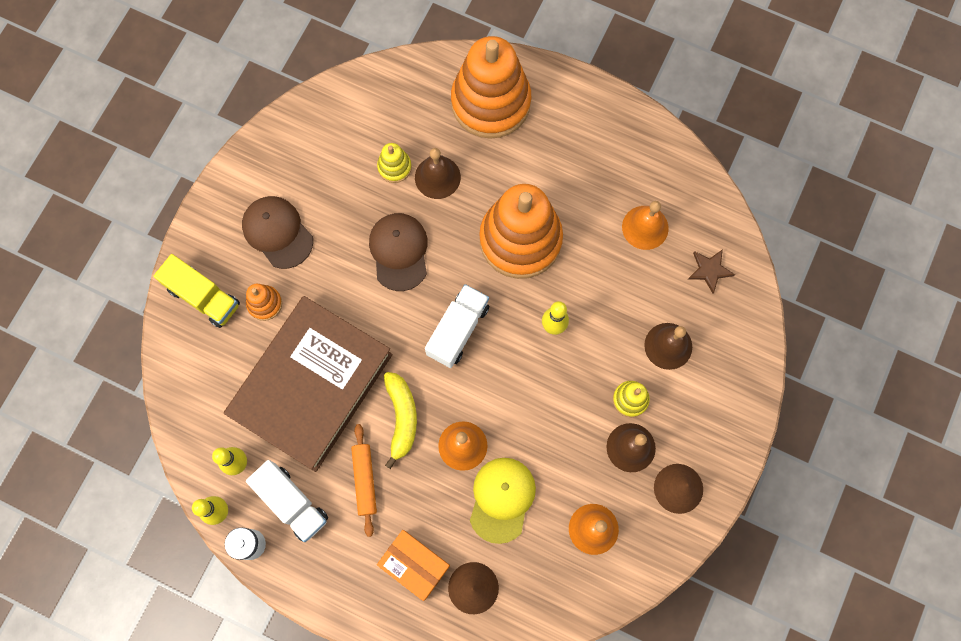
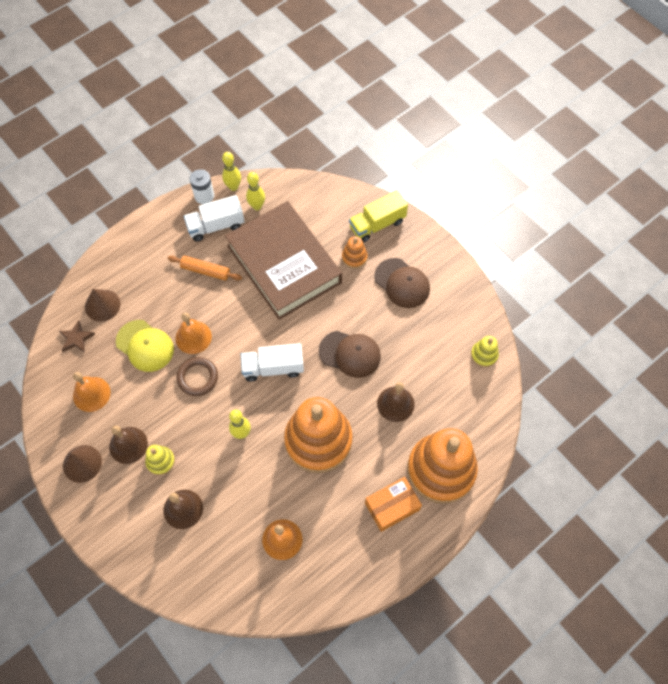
camera: 115 degrees right, 10 degrees down
(277, 232) = (402, 283): brown cap -> brown cap turned 60 degrees clockwise
(394, 167) = (417, 377): yellow stacking toy -> yellow stacking toy (484, 355)
(401, 417) = (233, 308): yellow banana -> none
(414, 565) = (137, 278): orange box -> orange box (392, 506)
(458, 330) = (273, 368): white truck -> white truck turned 120 degrees clockwise
(511, 412) = (197, 377): none -> brown ring
(709, 270) = (222, 572): brown star -> brown star (76, 338)

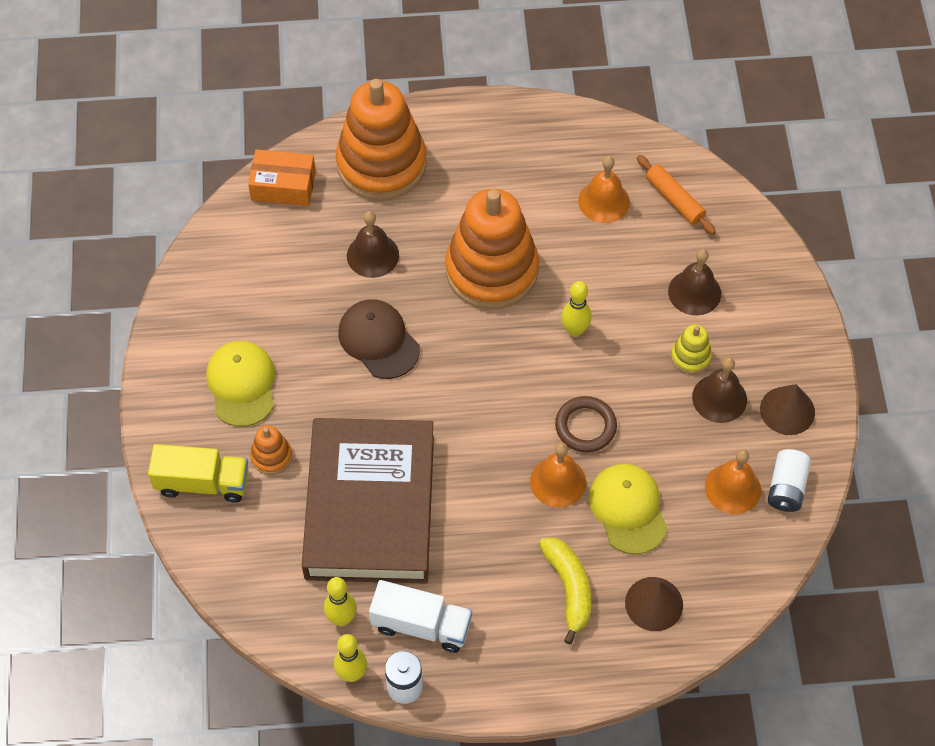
camera: 145 degrees left, 5 degrees down
(59, 413) = (786, 488): none -> white battery
(76, 338) = (715, 577): brown star -> none
(152, 286) = (569, 588): none -> yellow banana
(205, 271) = (482, 565): orange rolling pin -> orange rolling pin (674, 199)
(273, 368) = (484, 381): white truck -> none
(392, 506) = (463, 163): orange box -> orange box (283, 186)
(402, 283) = (241, 384): brown cap -> yellow cap
(484, 355) = (225, 244): yellow stacking toy -> none

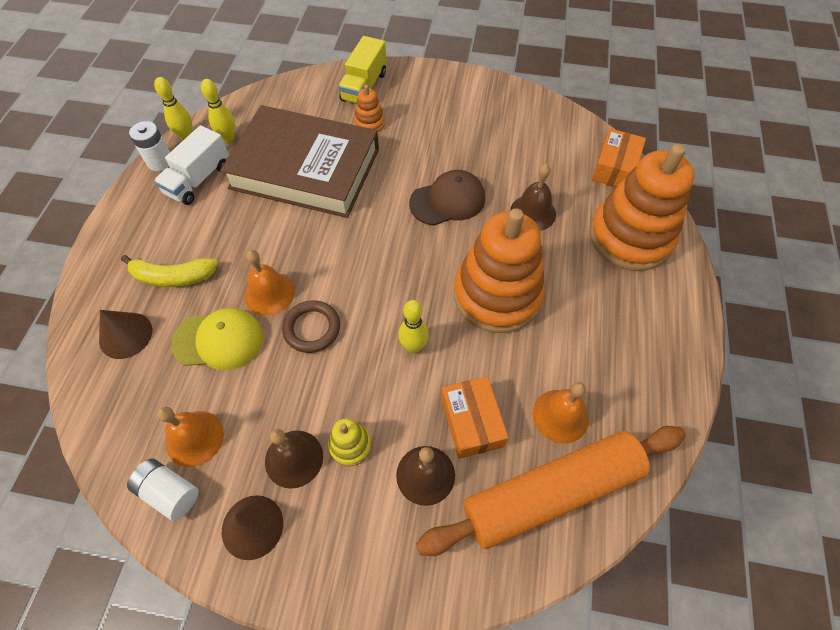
camera: 105 degrees right, 0 degrees up
(241, 384) = (434, 116): yellow cap -> none
(634, 267) = (472, 422): none -> orange box
(674, 199) = (551, 492): orange rolling pin -> orange rolling pin, size x2.15

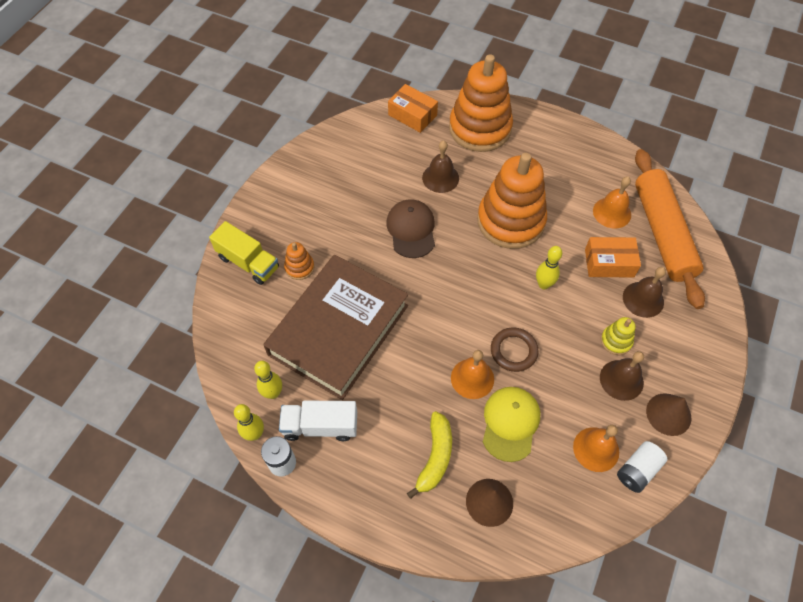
camera: 75 degrees left, 0 degrees up
(198, 179) = (320, 426): white truck -> white truck turned 135 degrees clockwise

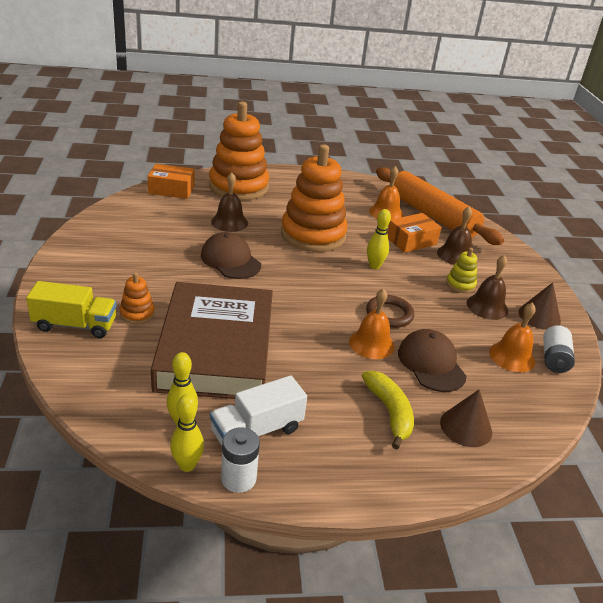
camera: 35 degrees left, 25 degrees down
(510, 423) = (431, 364): yellow cap -> brown cap

